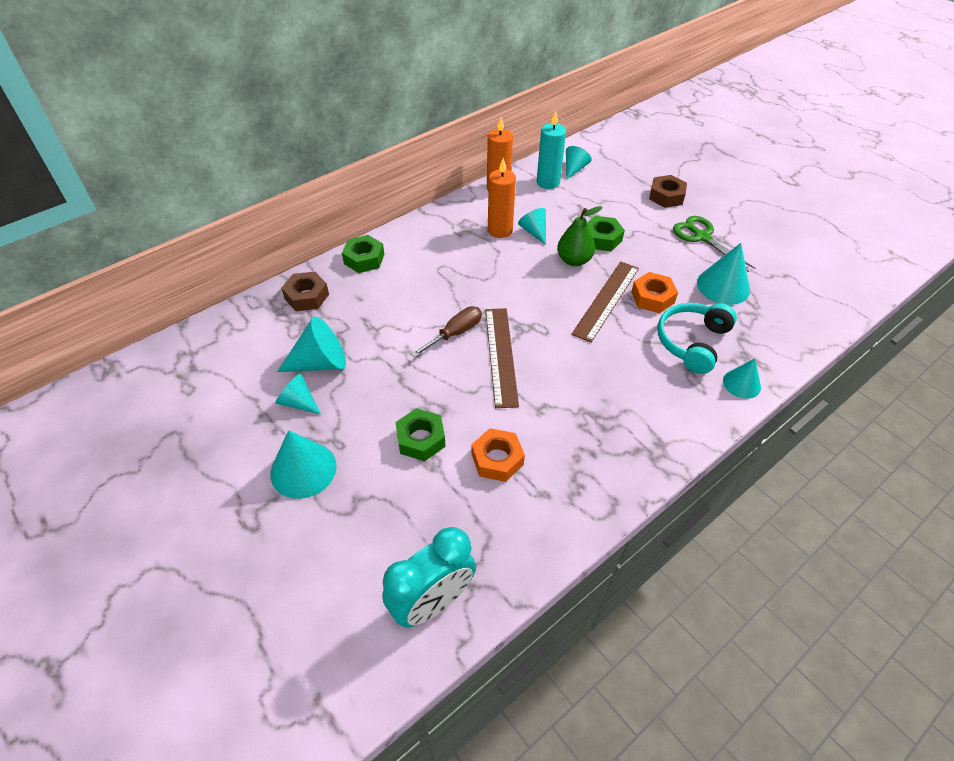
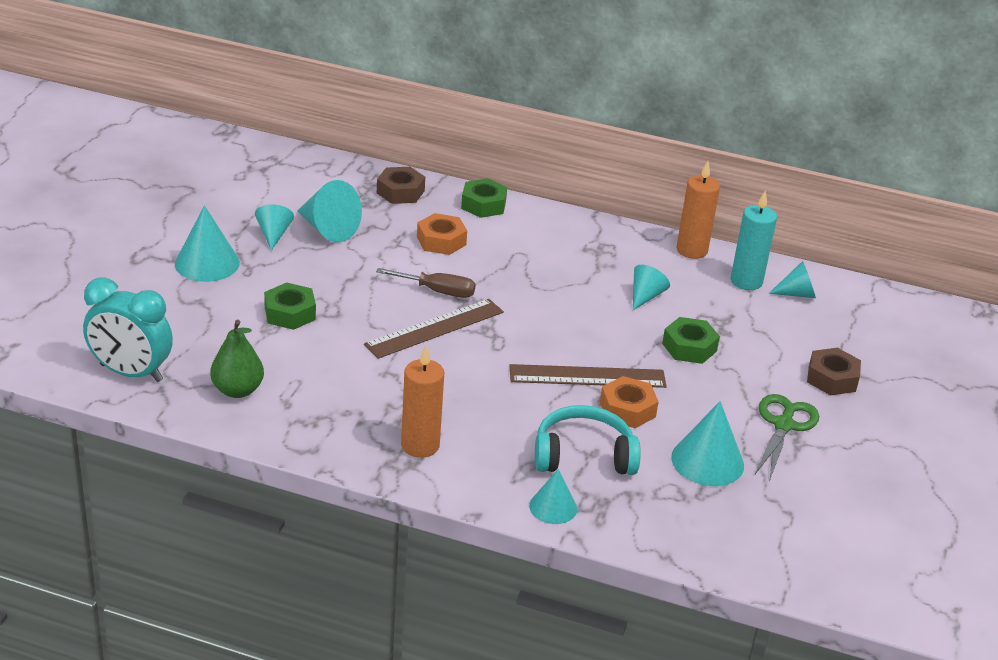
camera: 55 degrees right, 15 degrees down
(497, 459) = (303, 364): orange nut -> orange nut (441, 241)
(500, 230) = (621, 273): orange candle -> orange candle (420, 445)
(574, 260) = (628, 337): green pear -> green pear (237, 390)

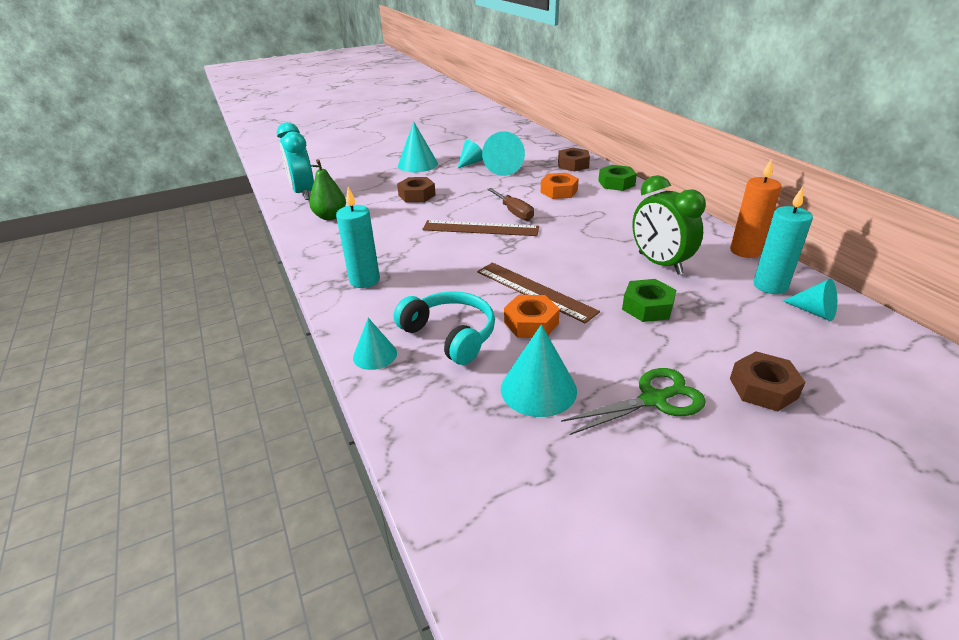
camera: 50 degrees right, 0 degrees up
(290, 313) = (417, 195): green nut -> brown nut
(420, 445) = (364, 280): orange candle -> turquoise candle
(645, 296) = (659, 263): turquoise cone -> green clock

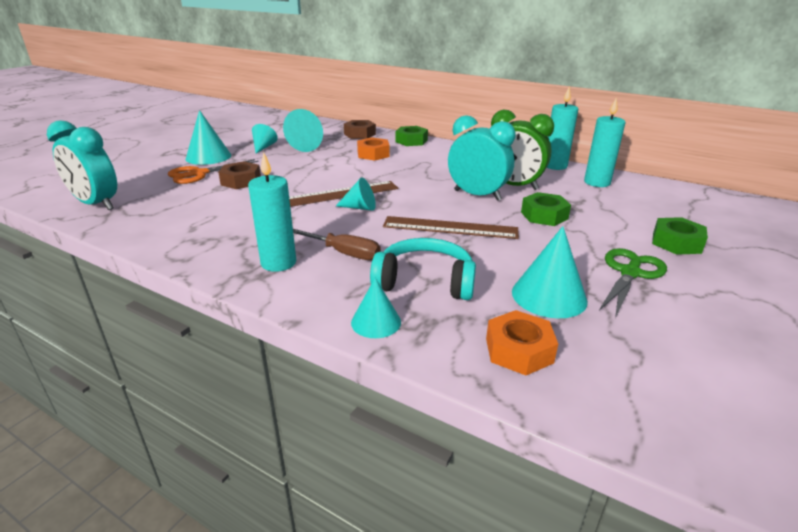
camera: 35 degrees left, 5 degrees down
(330, 217) = (162, 218): green pear -> none
(394, 180) = (199, 174): none -> orange scissors
(514, 212) = (355, 176): brown screwdriver -> brown screwdriver (345, 253)
(531, 323) = (478, 251): orange nut -> orange nut (519, 350)
(606, 264) = (477, 195): none -> turquoise clock
(745, 251) = (555, 166): orange candle -> turquoise candle
(763, 388) = (676, 243): brown nut -> green nut
(814, 312) = (639, 191): turquoise cone -> turquoise cone (360, 207)

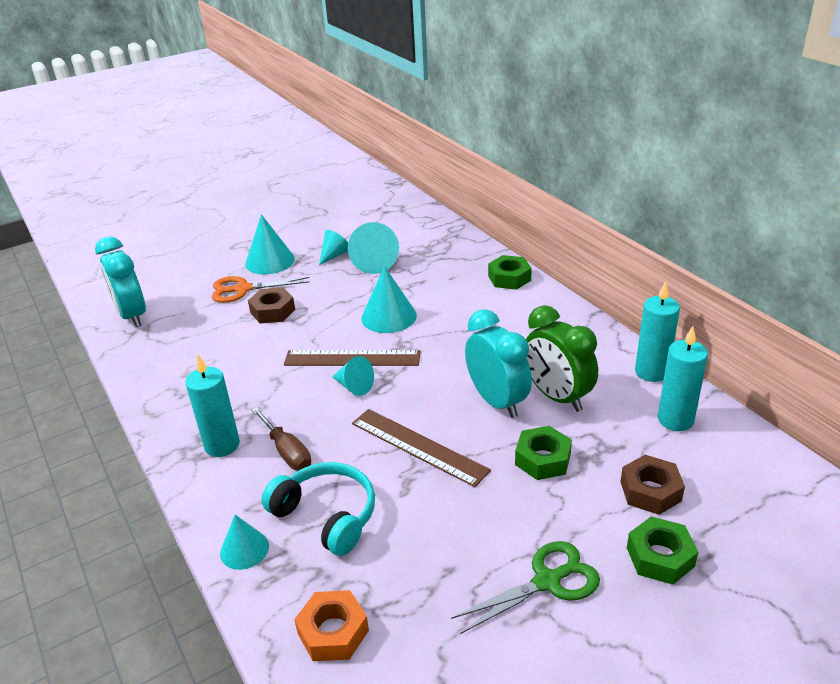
camera: 30 degrees right, 5 degrees up
(359, 134) = (458, 251): brown nut -> brown nut (650, 491)
(373, 154) = (442, 295): orange nut -> none
(549, 296) = (426, 579): turquoise cone -> turquoise cone (388, 316)

